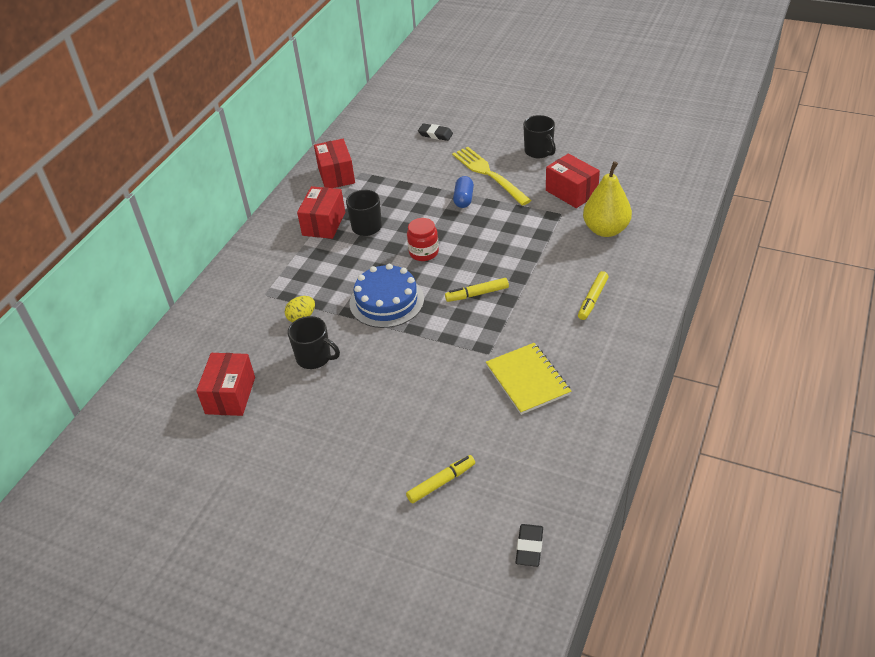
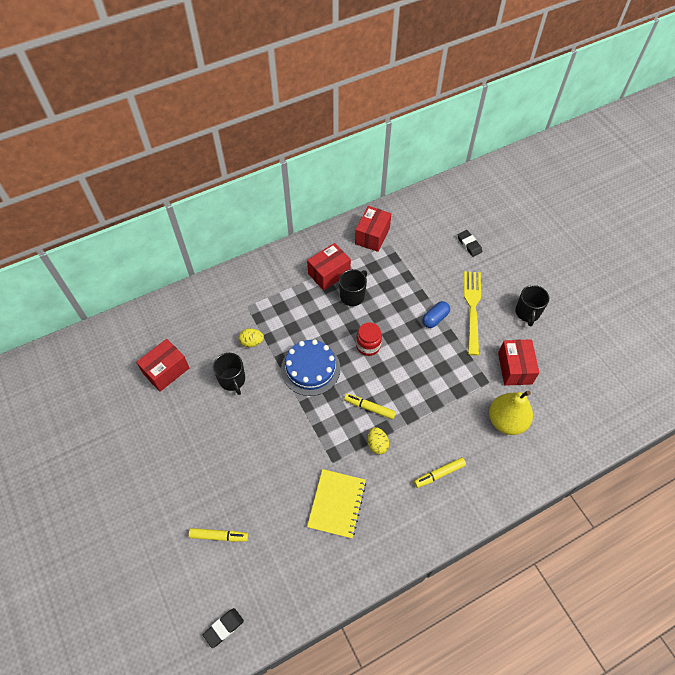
camera: 35 degrees right, 15 degrees up
(514, 314) = (377, 444): none -> yellow egg

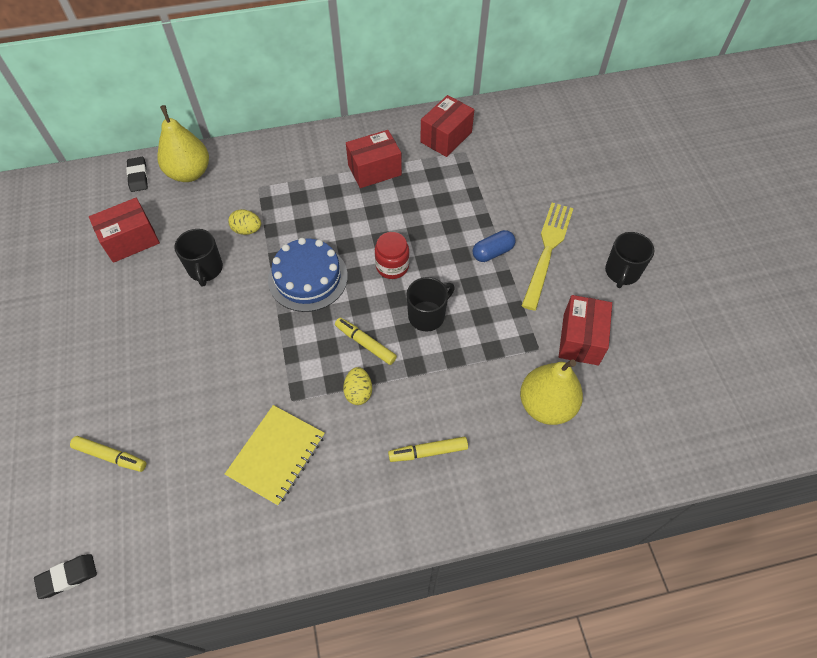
camera: 15 degrees right, 0 degrees up
(190, 306) = (189, 173): none -> yellow pear
(353, 295) = (395, 202): black mug -> black mug (427, 315)
(469, 244) = (569, 172): black eraser -> black eraser (138, 176)

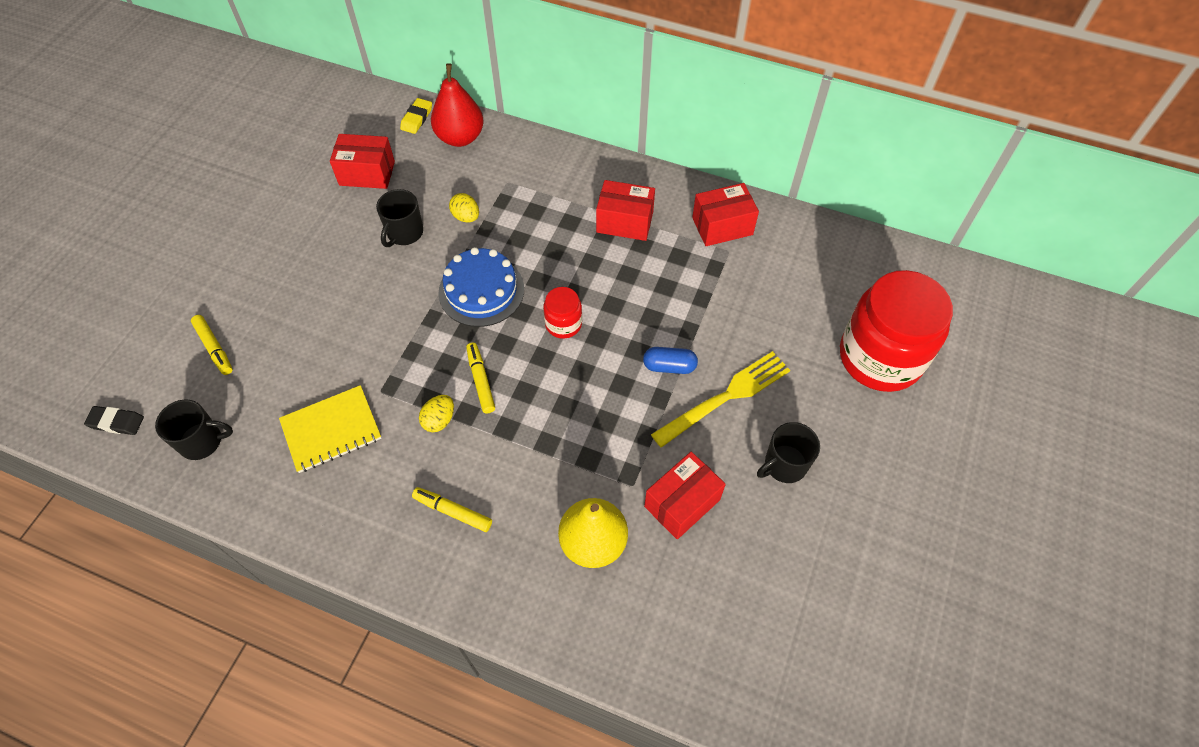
camera: 35 degrees right, 0 degrees up
(138, 176) = (417, 118): black eraser -> yellow eraser
(189, 173) = (460, 137): yellow pear -> red pear
(427, 315) = (556, 389): black mug -> black mug (202, 441)
(619, 168) = (880, 357): none -> red jar

